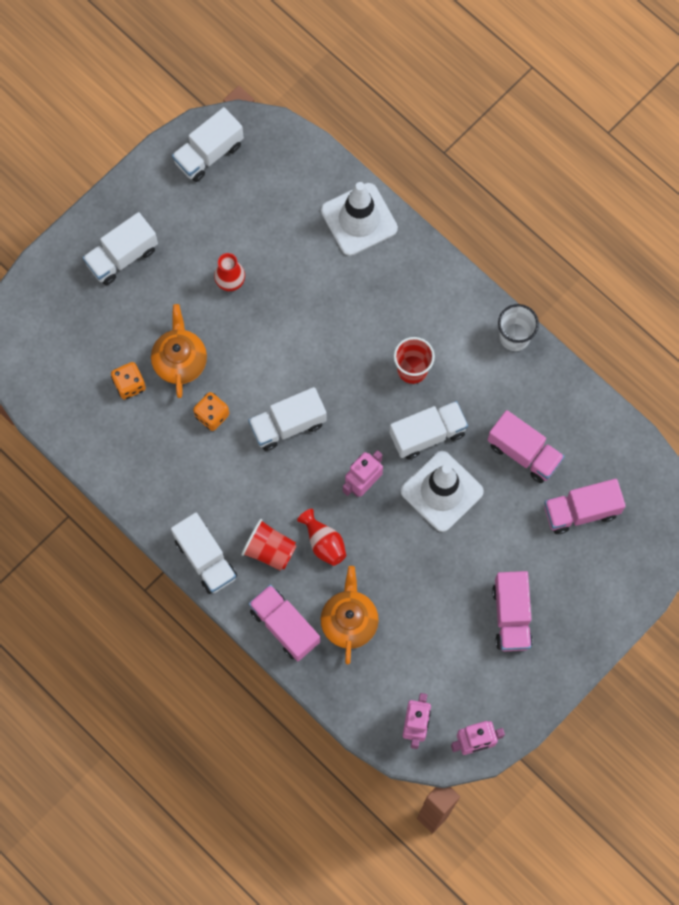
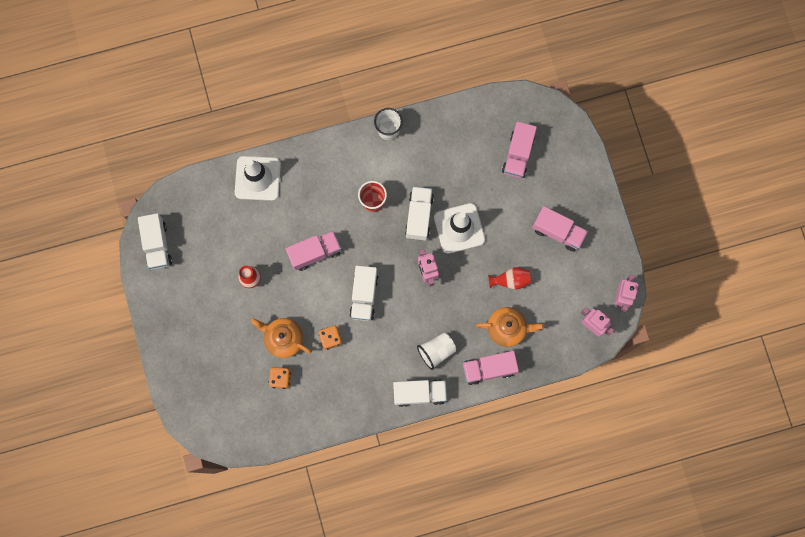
camera: 60 degrees left, 5 degrees up
(122, 256) = (193, 337): white truck -> none
(269, 550) = (436, 351): red cup -> white cup
(324, 542) = (450, 316): red vase -> red vase (511, 280)
(349, 621) = (507, 328): orange teapot -> orange teapot turned 150 degrees clockwise
(524, 453) = (463, 167): pink truck -> pink truck (315, 253)

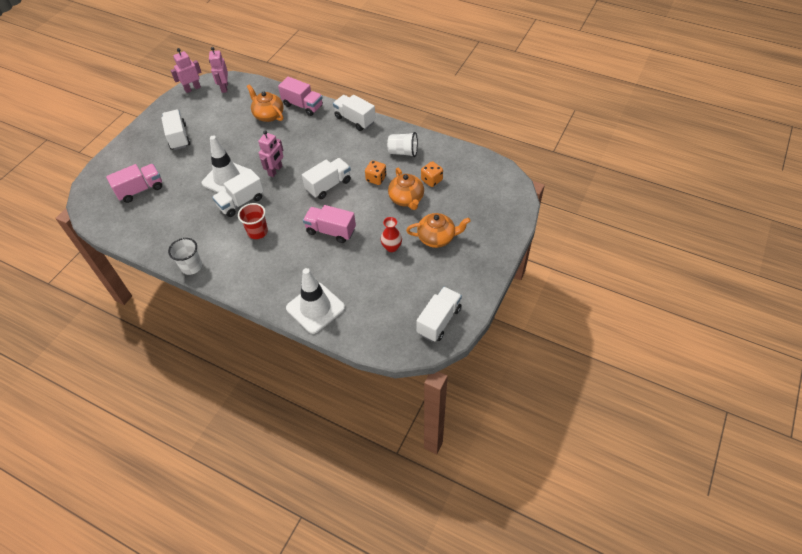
camera: 135 degrees left, 25 degrees down
(222, 319) = (437, 238): none -> orange teapot
(436, 351) = (321, 131): white cup -> white cup (403, 152)
(511, 280) = (235, 134): red vase -> none
(558, 232) = (178, 137): pink truck -> white truck

